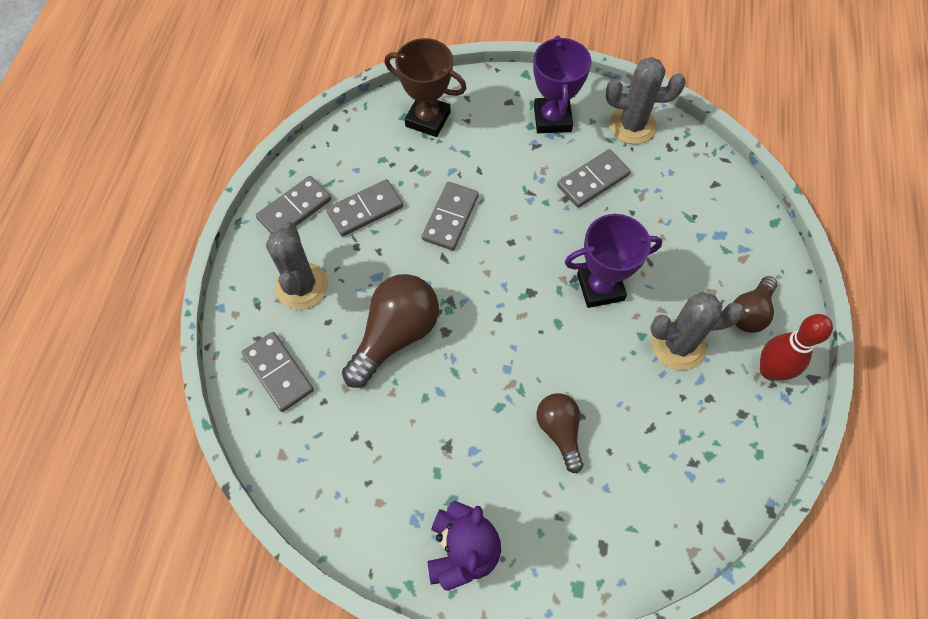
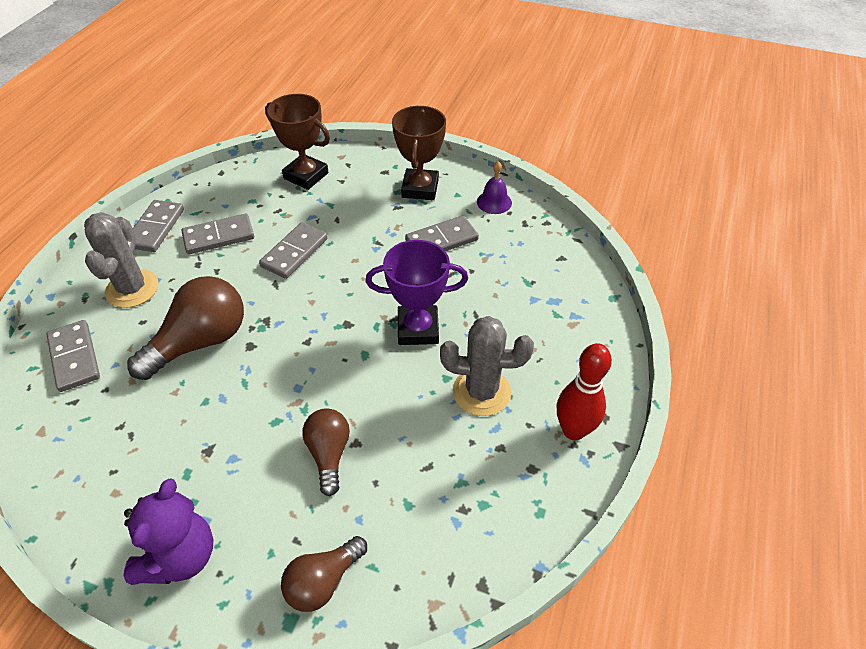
camera: 10 degrees right, 15 degrees down
(295, 209) = (156, 228): grey domino -> grey domino turned 45 degrees counterclockwise
(552, 119) = (420, 188): purple trophy -> brown trophy
(632, 125) = (494, 202): grey cactus -> purple bell
(749, 312) = (566, 373): brown light bulb -> brown light bulb (323, 581)

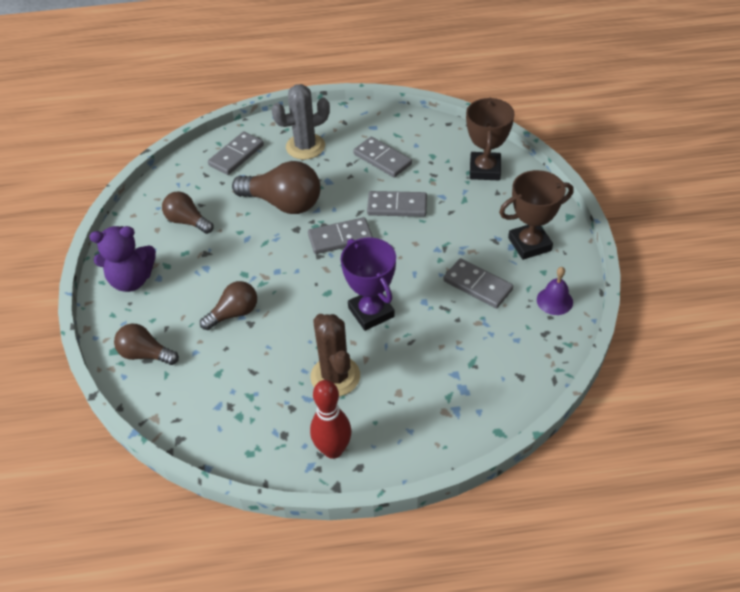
camera: 65 degrees right, 0 degrees up
(135, 451) = (187, 221): none -> brown light bulb
(156, 228) = (366, 125): grey domino -> grey domino (340, 238)
(481, 392) = (335, 376): grey cactus -> brown cactus

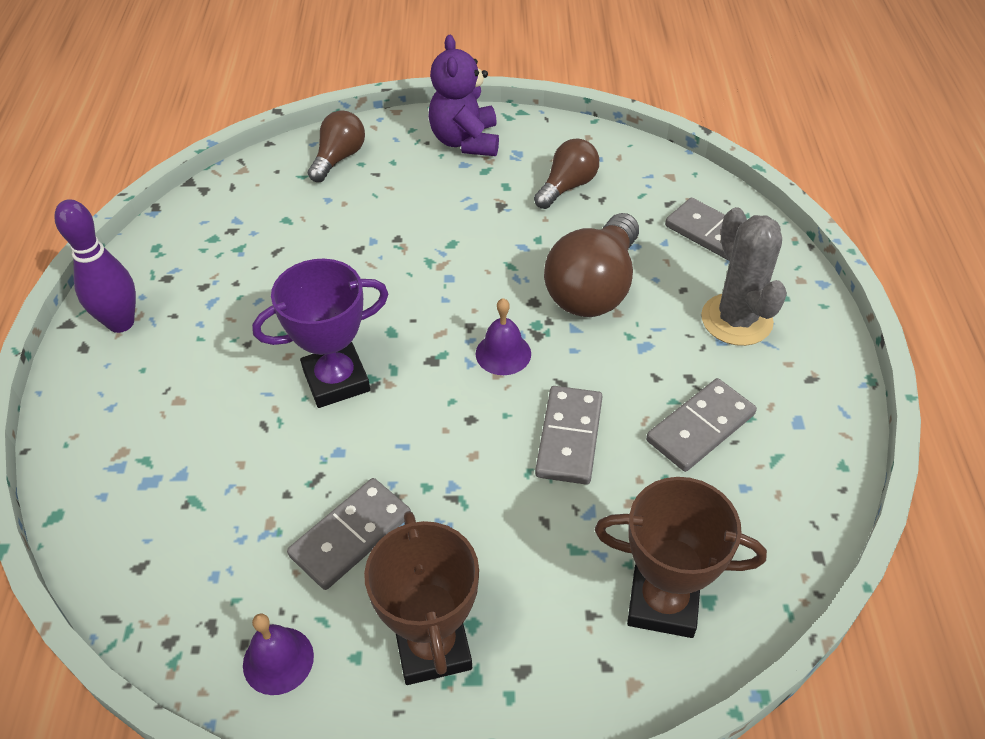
camera: 95 degrees right, 0 degrees up
(234, 313) = (380, 233): brown light bulb -> none
(333, 450) = (121, 323): red bowling pin -> purple bowling pin
(335, 376) = (234, 331): brown cactus -> none
(340, 238) = (503, 353): grey domino -> purple bell

